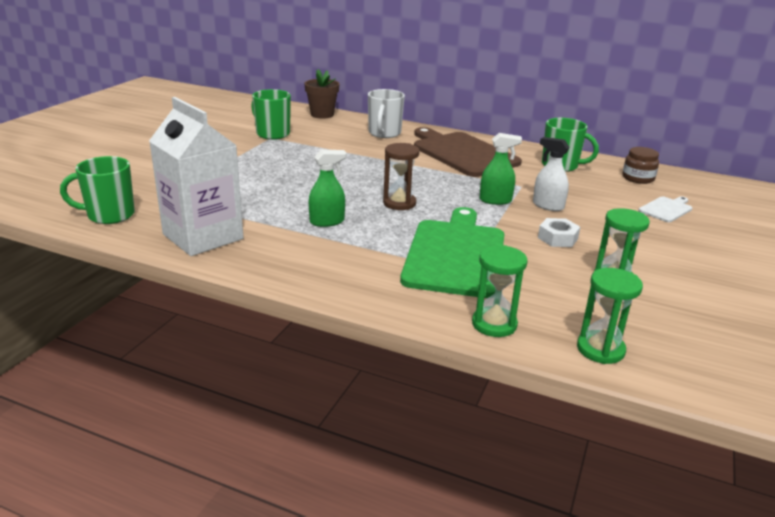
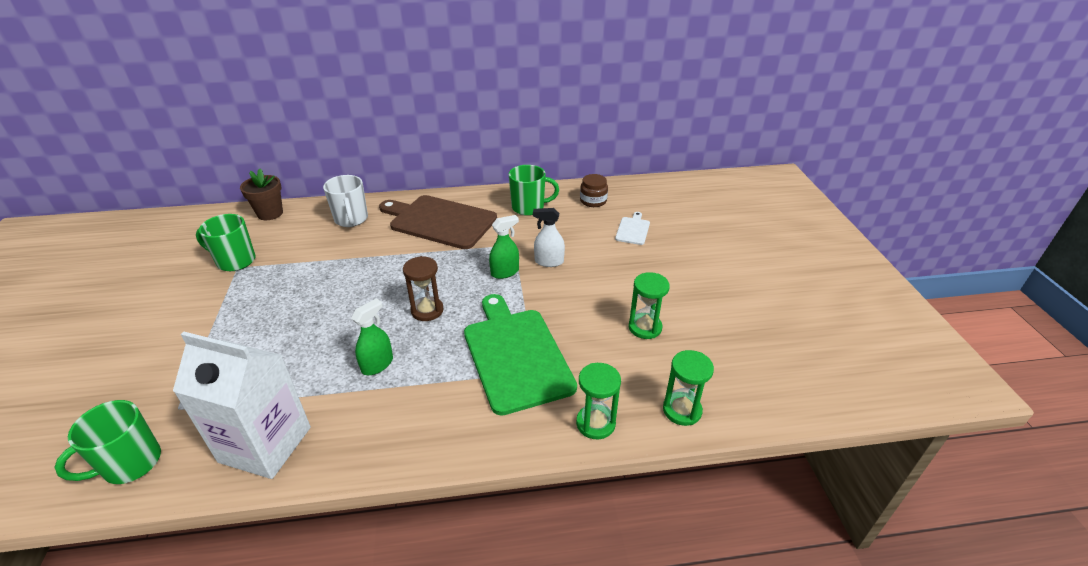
camera: 30 degrees left, 10 degrees up
(557, 238) = (579, 298): white nut -> none

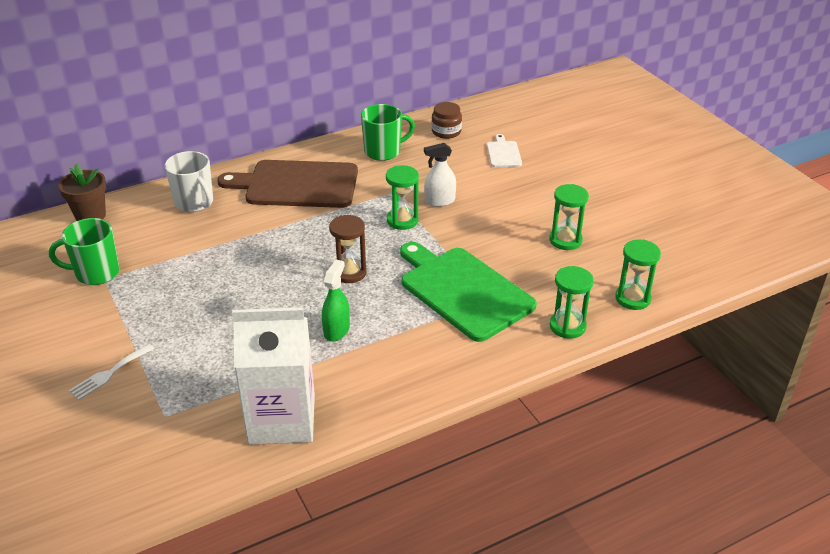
camera: 20 degrees left, 0 degrees up
(130, 464) = (161, 469): green mug -> none
(171, 353) = (109, 373): none -> white fork
(505, 272) = (402, 220): green spray bottle -> green hourglass

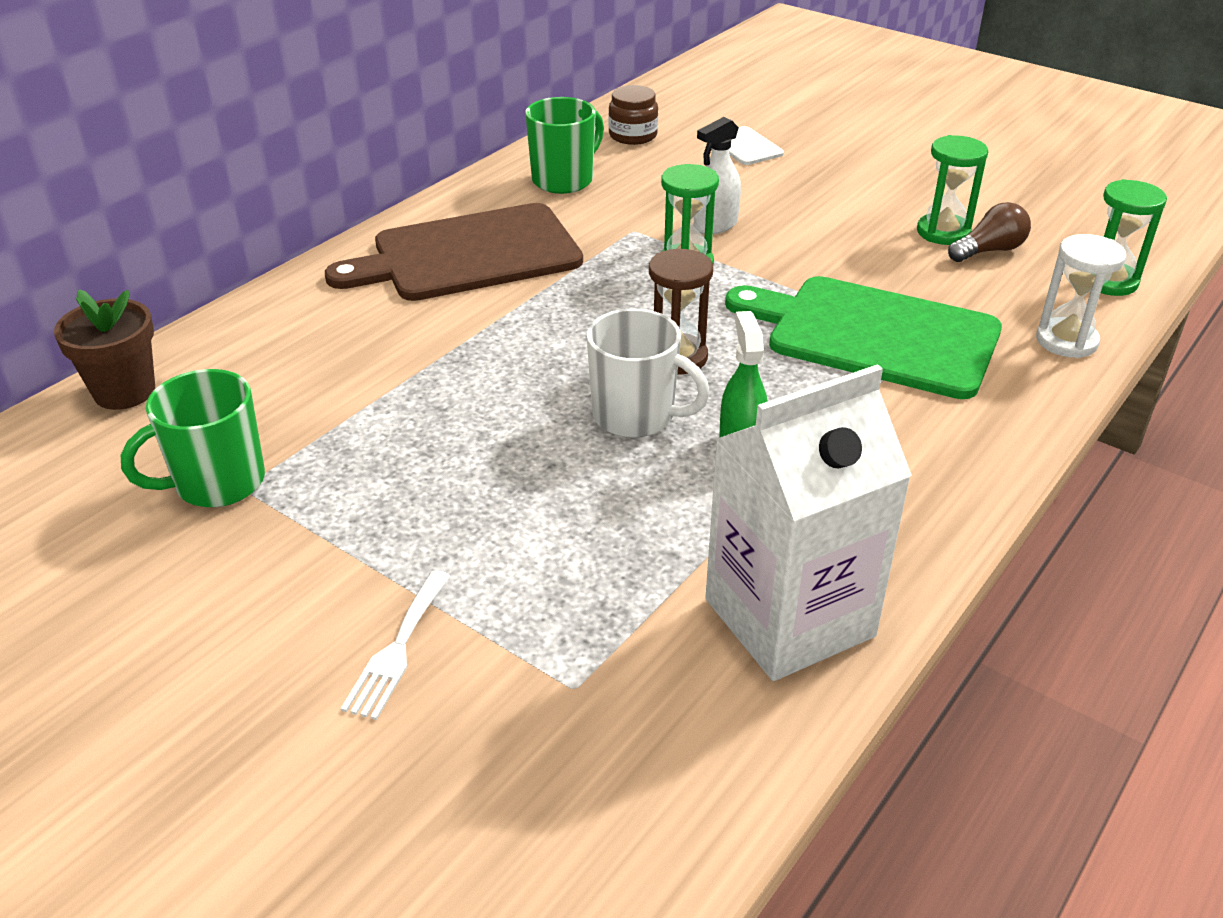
camera: 25 degrees left, 0 degrees up
(195, 203) = (312, 323): white mug -> white mug (636, 416)
(567, 326) = (1066, 341): green hourglass -> white hourglass
(581, 259) = (989, 250): none -> brown light bulb

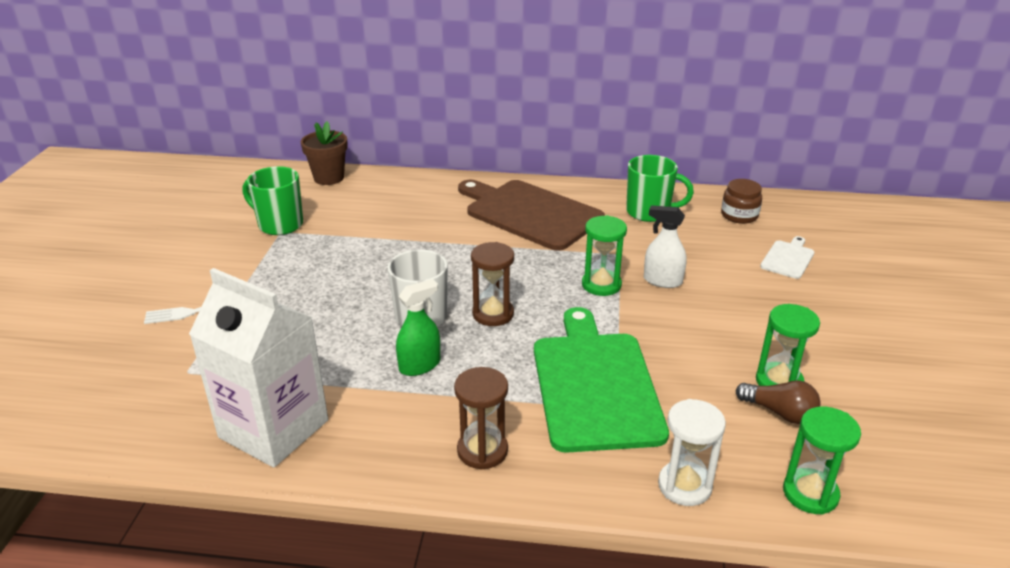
camera: 60 degrees right, 5 degrees down
(941, 449) = (482, 450): none -> brown hourglass

